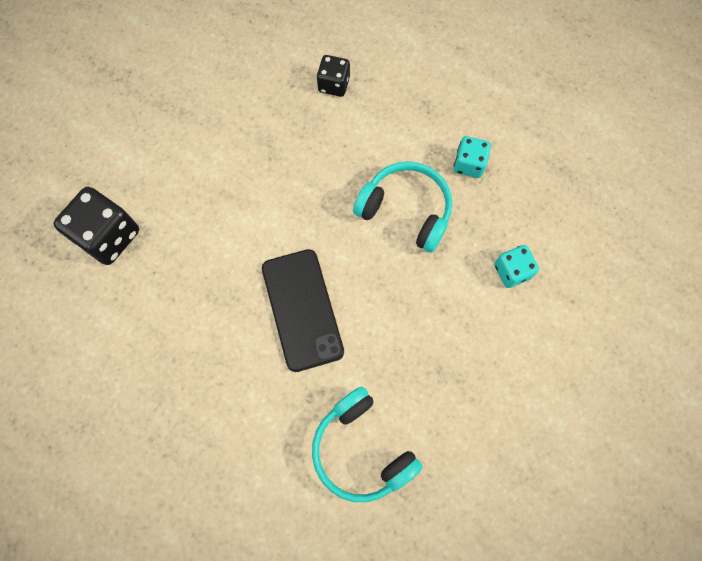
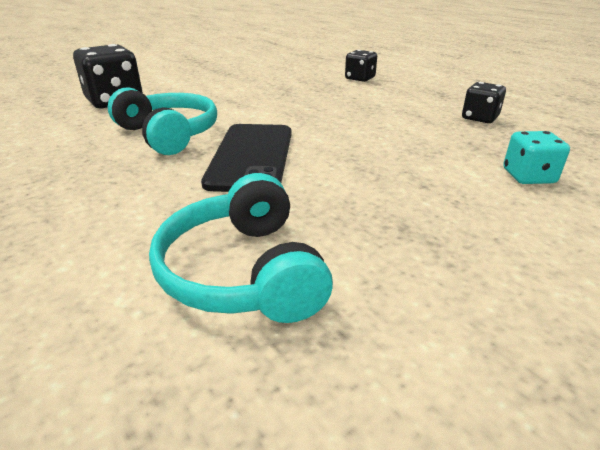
camera: 20 degrees right, 40 degrees down
(406, 210) = (401, 128): turquoise headphones -> turquoise headphones (168, 134)
(469, 164) = (479, 118): turquoise dice -> black dice

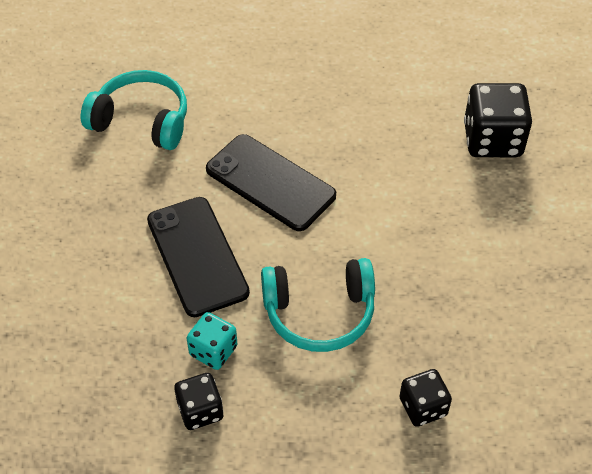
camera: 125 degrees right, 20 degrees up
(168, 134) = (361, 151): turquoise headphones -> turquoise headphones (319, 313)
(377, 159) = (197, 256): none -> black phone
(528, 176) = (86, 327): turquoise dice -> turquoise dice (213, 351)

